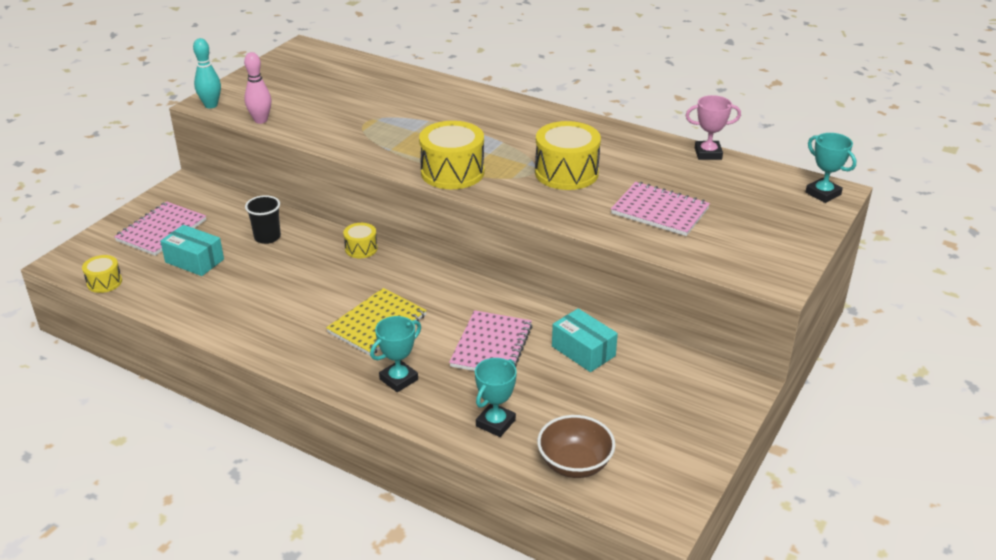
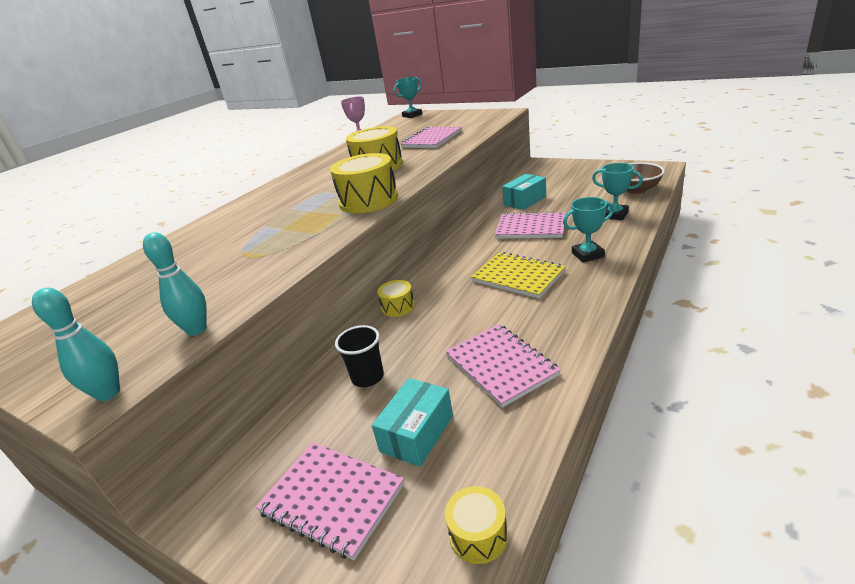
camera: 85 degrees left, 5 degrees down
(243, 301) = (500, 366): none -> pink notebook
(261, 120) = (197, 330): pink bowling pin -> turquoise bowling pin
(398, 379) = (587, 255): turquoise trophy -> turquoise trophy turned 60 degrees counterclockwise

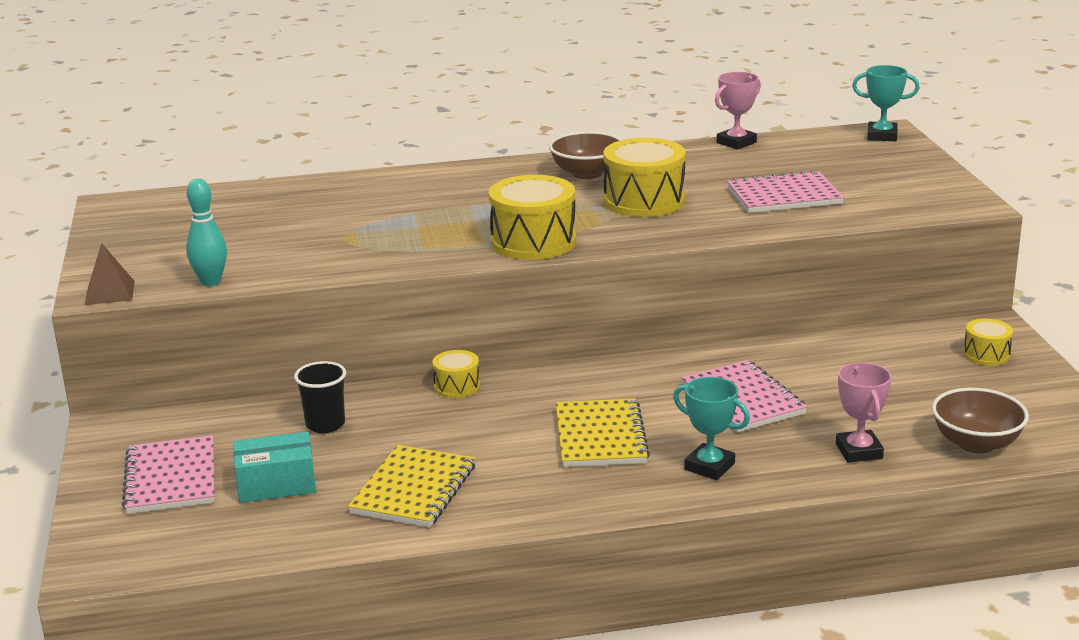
camera: 45 degrees right, 5 degrees down
(108, 393) = (110, 292): turquoise bowling pin -> brown pyramid
(320, 173) = (587, 173): none -> brown bowl
(478, 535) = (195, 557): yellow drum -> yellow drum (986, 354)
(500, 366) = (413, 489): pink notebook -> yellow notebook
(525, 201) = (827, 364): turquoise box -> none
(615, 215) = (859, 451): turquoise trophy -> pink trophy

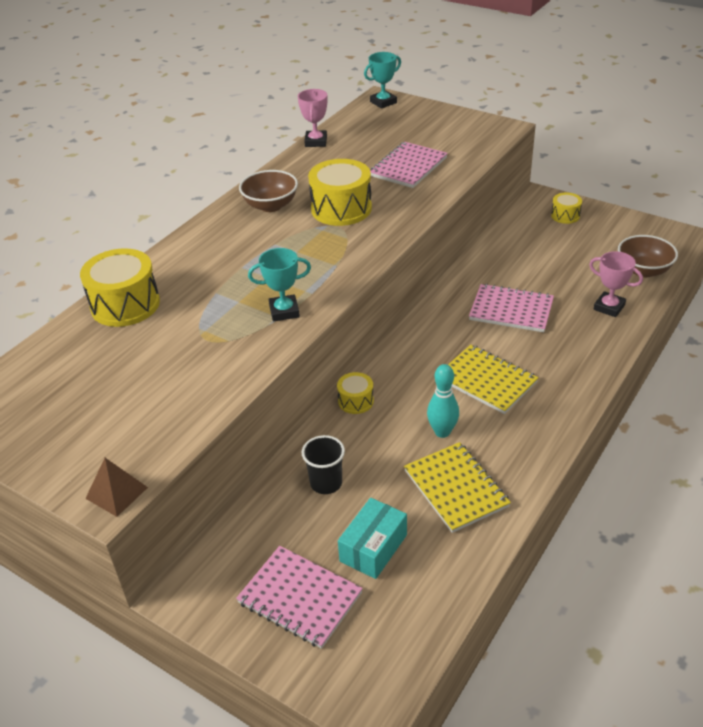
camera: 45 degrees left, 15 degrees up
(211, 282) = (179, 433): turquoise bowling pin -> turquoise bowling pin (442, 432)
(533, 242) = (333, 273): yellow drum -> yellow drum (125, 305)
(709, 466) = (566, 362): turquoise trophy -> turquoise trophy (284, 311)

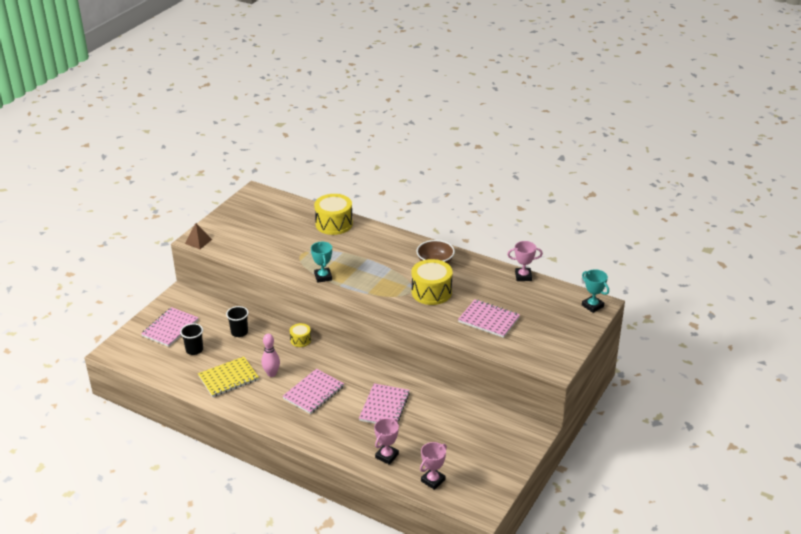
camera: 85 degrees right, 5 degrees down
(373, 548) = (194, 350): turquoise box -> black cup
(442, 432) = (271, 374): turquoise bowling pin -> pink bowling pin
(486, 381) = (313, 392): yellow notebook -> pink notebook
(565, 215) = (508, 443): yellow drum -> none
(643, 270) = (433, 480): brown bowl -> pink trophy

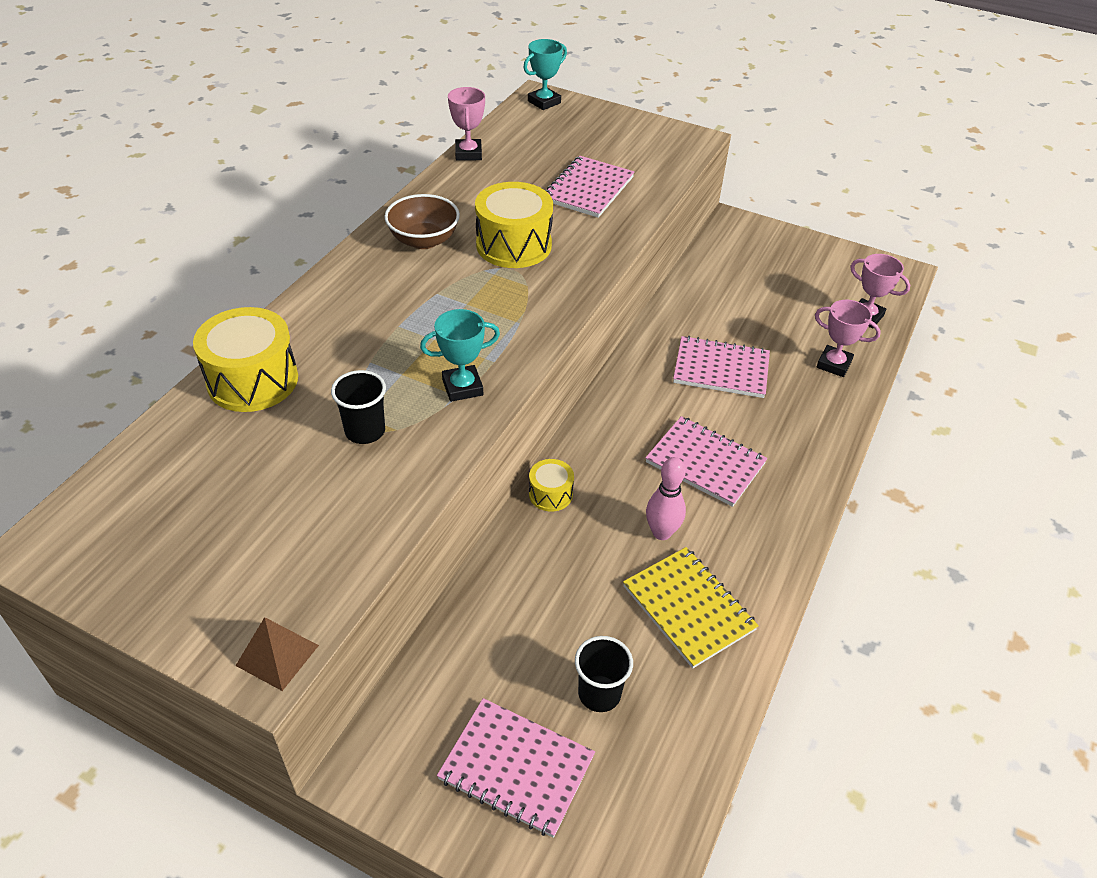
camera: 95 degrees left, 10 degrees up
(239, 332) = (528, 607): black cup -> black cup (365, 431)

